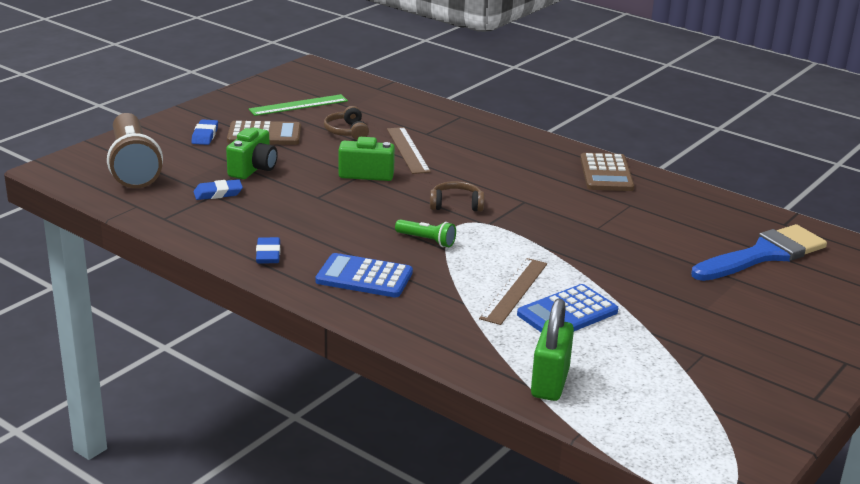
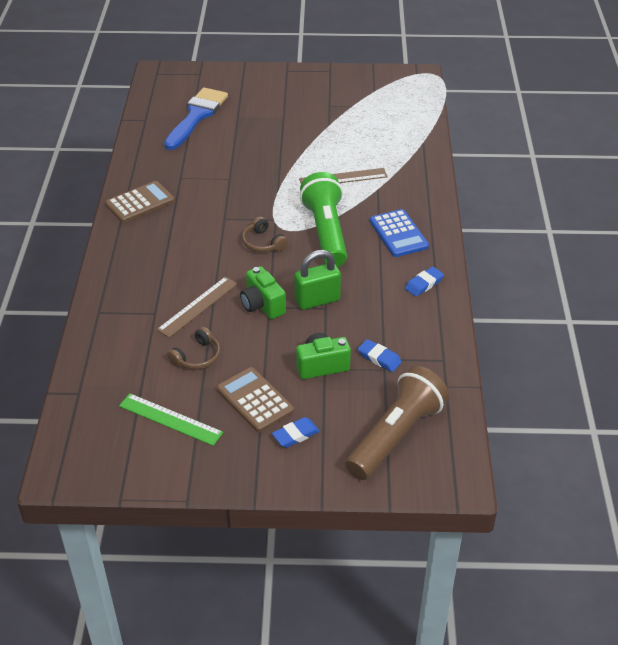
camera: 125 degrees left, 15 degrees up
(426, 240) = (326, 232): green flashlight -> green flashlight, size x2.27
(550, 383) = (413, 136): green padlock -> green padlock (317, 300)
(567, 313) = (344, 153): blue calculator -> none
(763, 255) = (196, 116): blue brush -> blue brush turned 90 degrees clockwise

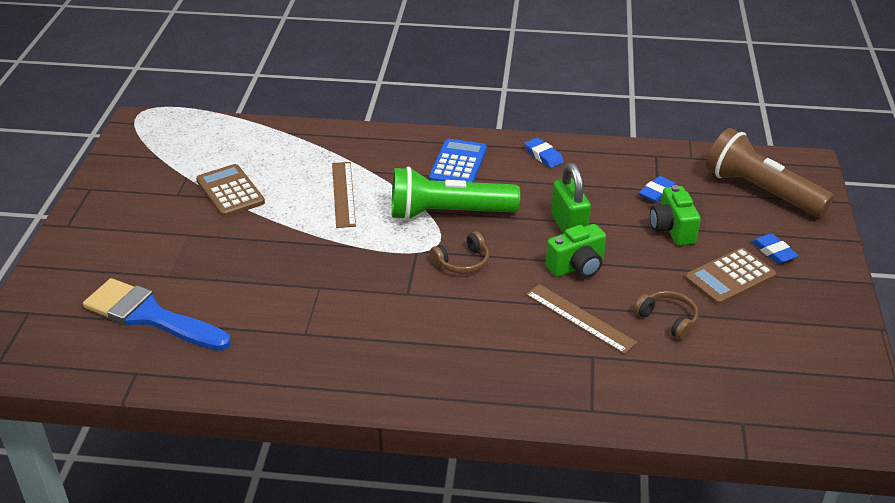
camera: 85 degrees left, 5 degrees down
(140, 203) = (356, 374): brown calculator -> brown calculator (230, 191)
(170, 419) = (770, 341): green ruler -> none
(398, 234) = (458, 164): blue calculator -> blue calculator turned 60 degrees counterclockwise

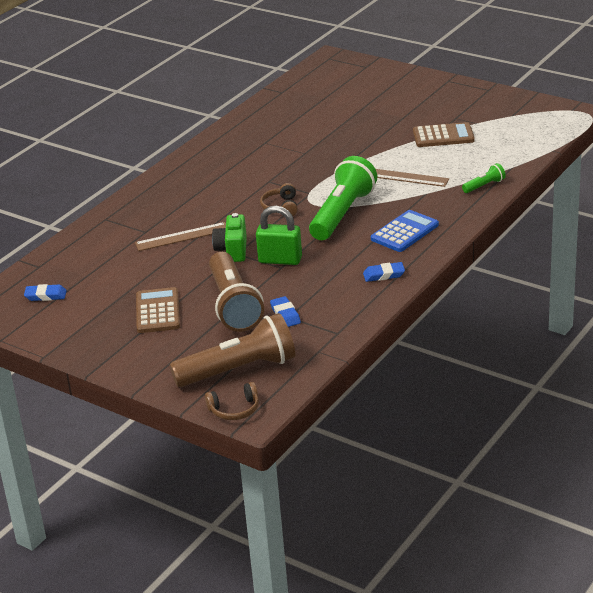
camera: 120 degrees right, 5 degrees down
(150, 316) = (328, 99): blue brush -> none
(335, 139) = (484, 186): none -> green flashlight
(458, 164) = (404, 232): blue calculator -> blue calculator turned 90 degrees counterclockwise
(668, 319) = (145, 270): brown headphones -> brown headphones (234, 409)
(672, 229) = (233, 305): green camera -> brown flashlight
(773, 252) = (163, 343): blue eraser -> blue eraser (45, 296)

